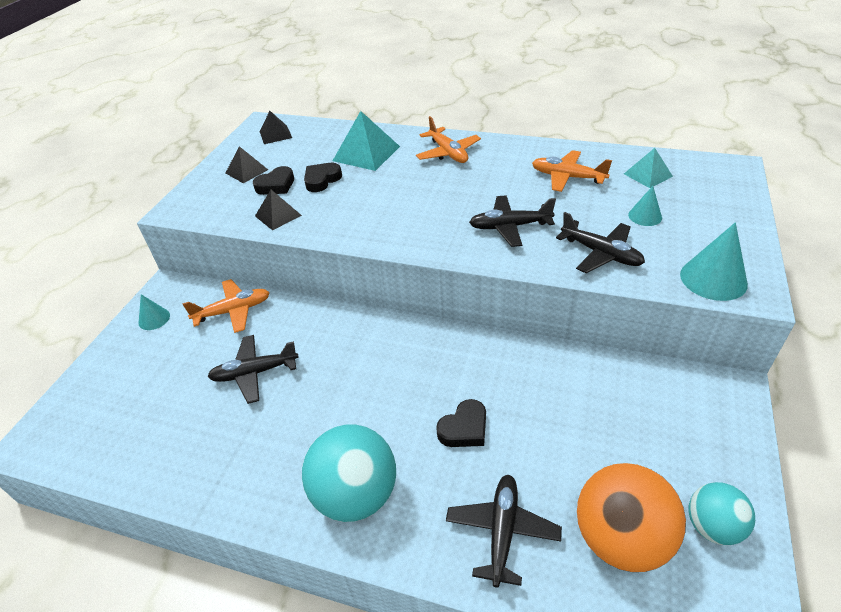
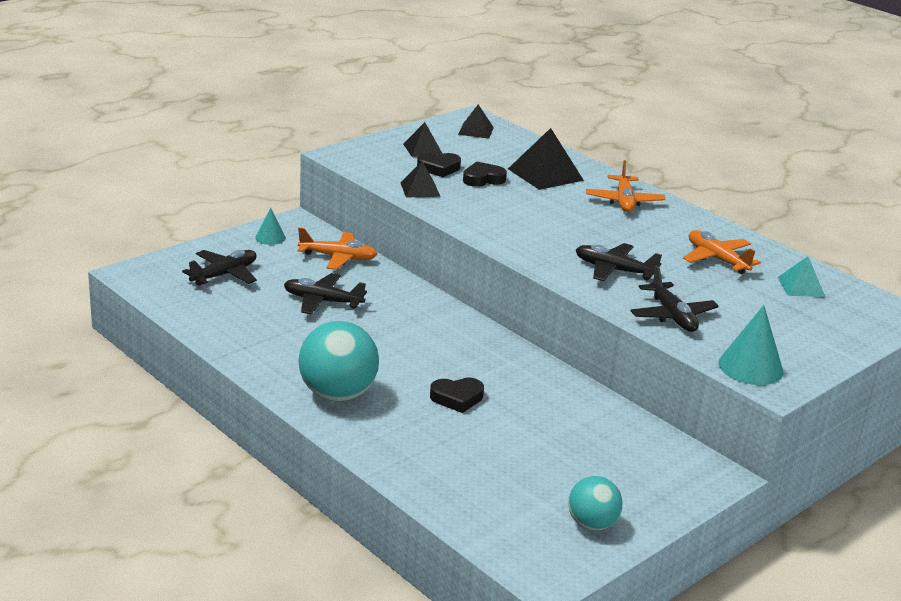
camera: 25 degrees right, 15 degrees down
(366, 153) = (545, 174): turquoise pyramid -> black pyramid
(502, 531) = (426, 456): black plane -> black plane (224, 275)
(620, 538) = (511, 497): orange ball -> none
(645, 216) = (751, 310): turquoise cone -> none

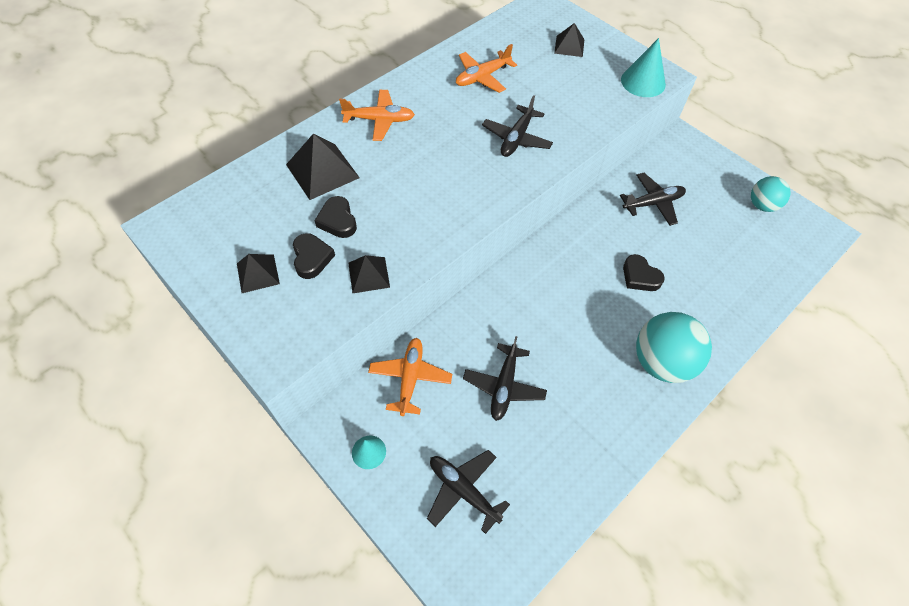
camera: 90 degrees left, 30 degrees up
(457, 398) = (640, 276): black heart -> black heart turned 150 degrees clockwise
(475, 130) = (203, 224): black pyramid -> black pyramid (569, 46)
(672, 316) = (583, 112): black plane -> black plane (653, 203)
(801, 287) = (516, 40): turquoise pyramid -> none

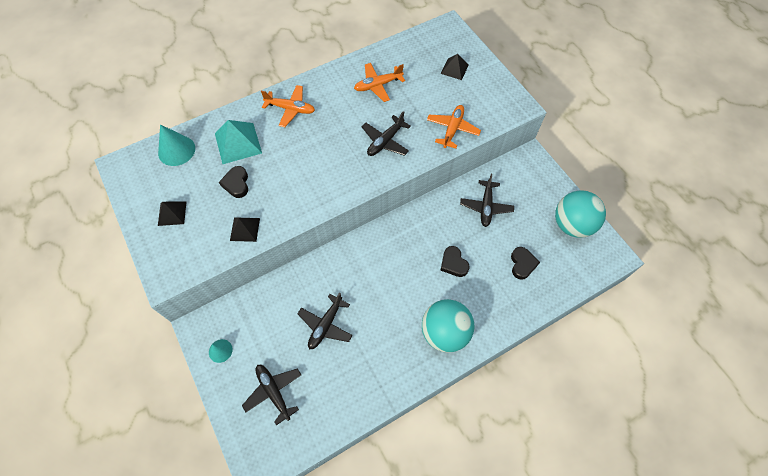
camera: 15 degrees right, 5 degrees up
(312, 258) = (210, 209): black heart -> black heart (522, 264)
(322, 171) = (238, 143): black pyramid -> turquoise pyramid
(410, 378) = (263, 305): orange plane -> orange plane (452, 129)
(643, 82) = (500, 110): turquoise cone -> turquoise cone (176, 150)
(653, 203) = (486, 206): black plane -> black plane turned 105 degrees clockwise
(762, 205) = (572, 224): turquoise ball -> turquoise ball, size x1.67

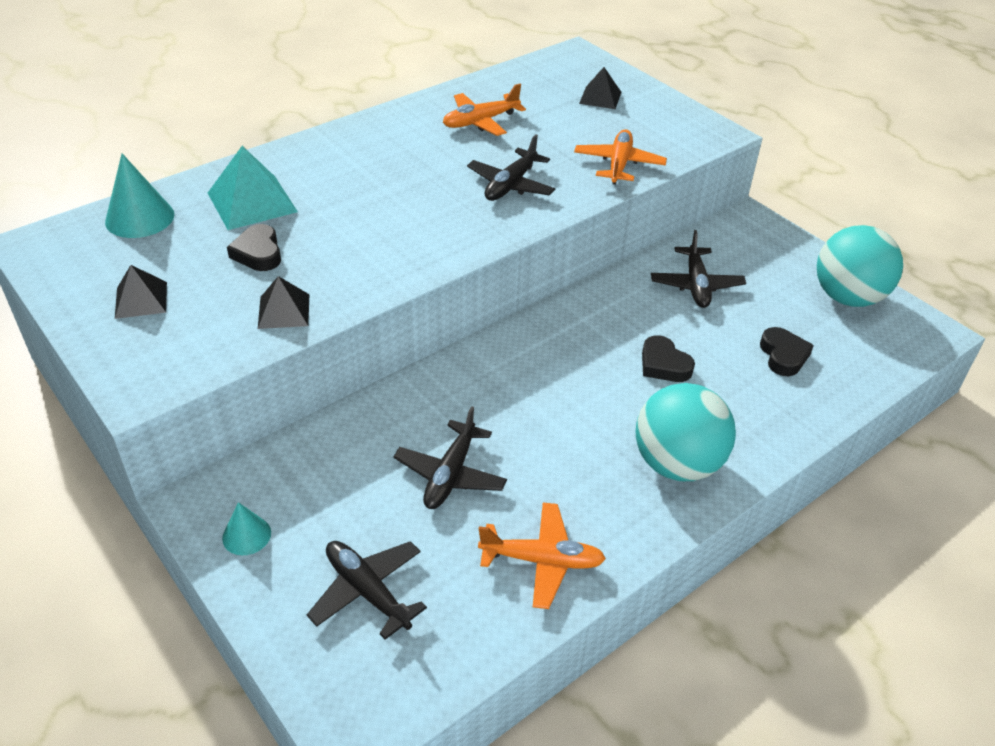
camera: 10 degrees left, 20 degrees down
(290, 109) = (338, 156): orange plane -> orange plane (542, 560)

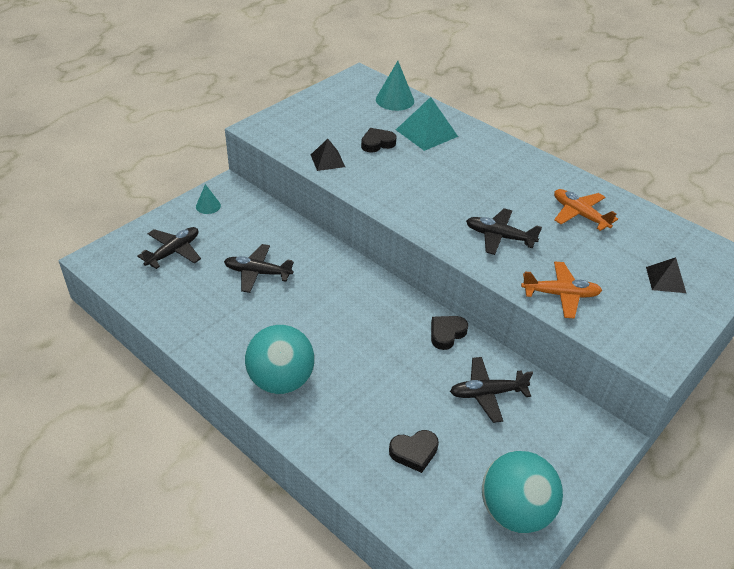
camera: 80 degrees right, 0 degrees up
(141, 300) = (324, 115): black pyramid -> none
(542, 560) = (195, 317): orange plane -> none
(663, 364) = (381, 372): black heart -> black heart (446, 334)

